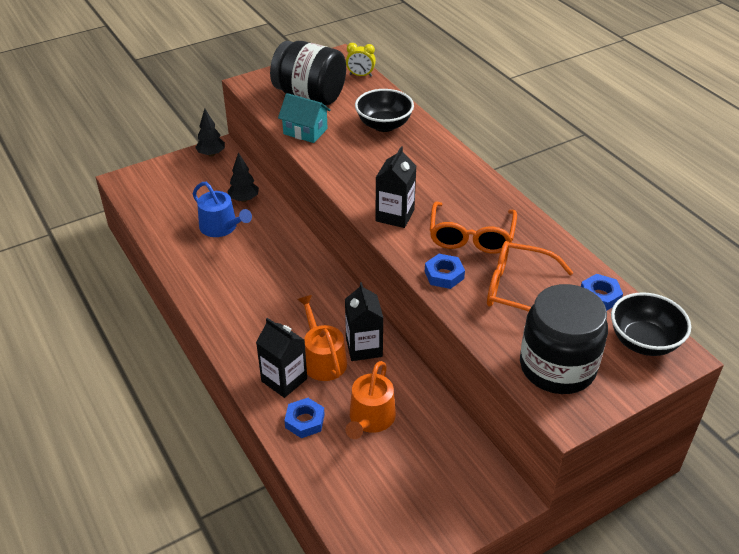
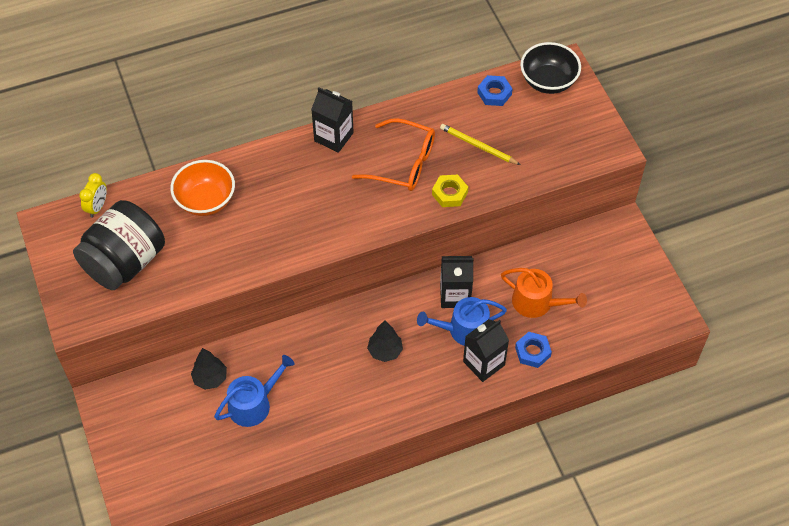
camera: 80 degrees left, 15 degrees up
(211, 154) = (111, 408): black tree -> black tree (385, 351)
(305, 131) = (196, 274): turquoise house -> none
(322, 359) = (464, 330): orange watering can -> blue watering can
(384, 125) = (205, 201): black bowl -> orange bowl
(395, 215) = (359, 216): black carton -> black carton (333, 137)
(444, 275) = (449, 193): blue nut -> yellow nut
(517, 290) = (478, 146): orange glasses -> yellow pencil
(557, 367) = (566, 142): black jar -> none

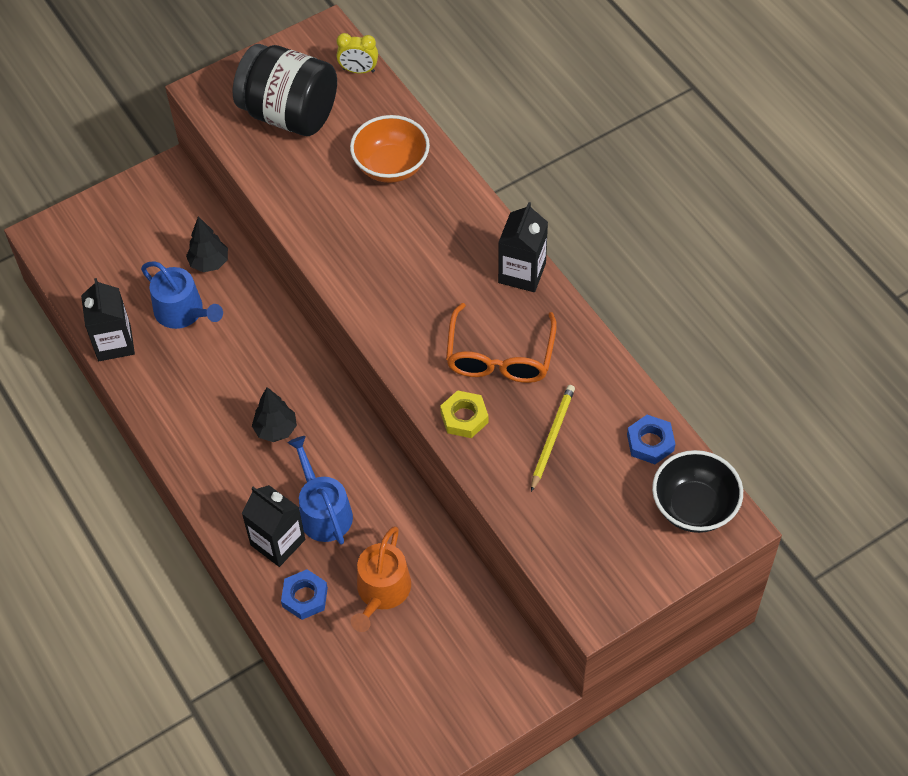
camera: 80 degrees right, 0 degrees up
(455, 295) = (373, 492): black carton -> black carton (114, 343)

